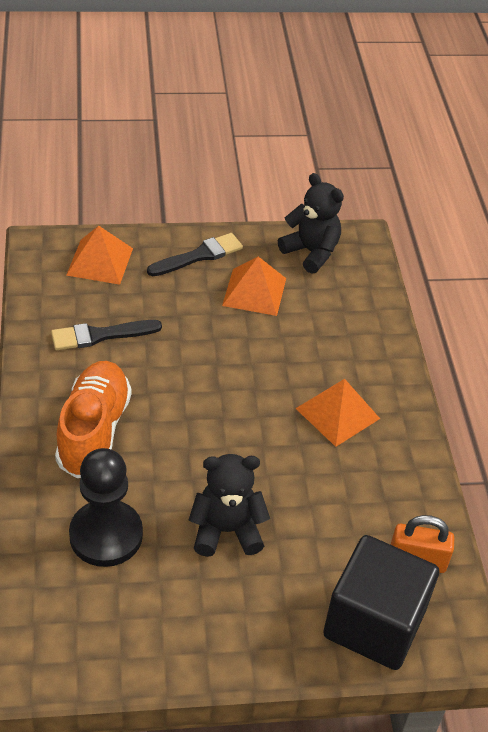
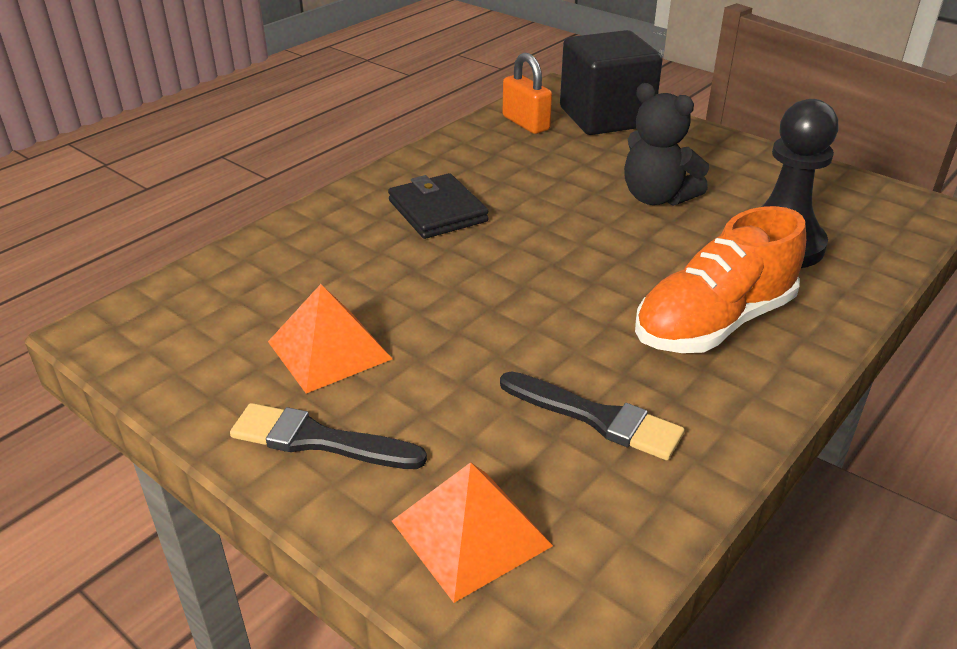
camera: 130 degrees left, 10 degrees down
(311, 252) = (183, 351): black teddy bear -> none
(337, 413) = (437, 211): orange pyramid -> black wallet

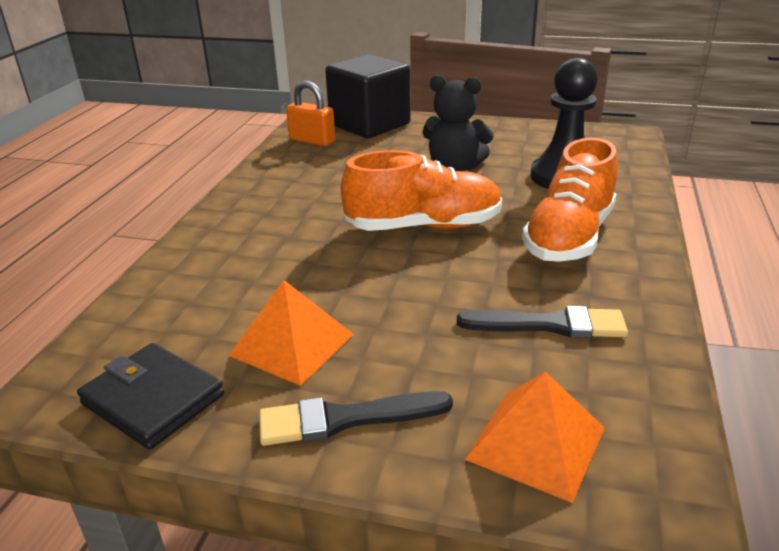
camera: 25 degrees left, 5 degrees down
(437, 211) = (294, 216): black wallet -> black wallet (153, 399)
(559, 261) = (423, 226): none -> orange shoe

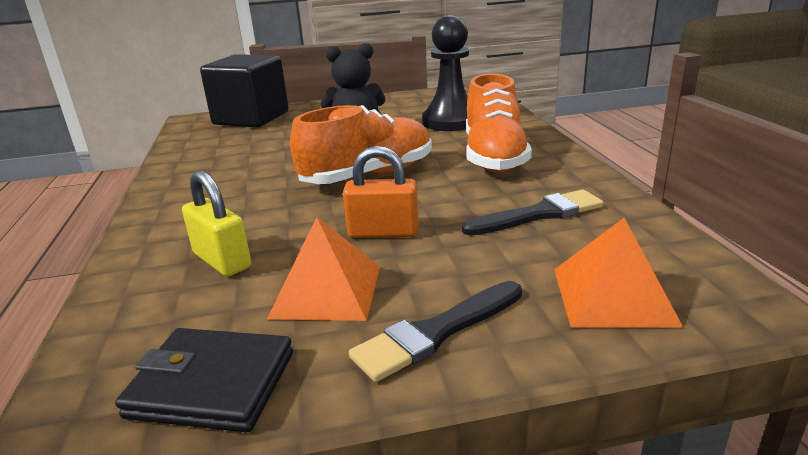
camera: 25 degrees left, 5 degrees down
(235, 285) = (222, 260): none -> yellow padlock
(312, 141) = (204, 138): orange padlock -> orange padlock (383, 232)

